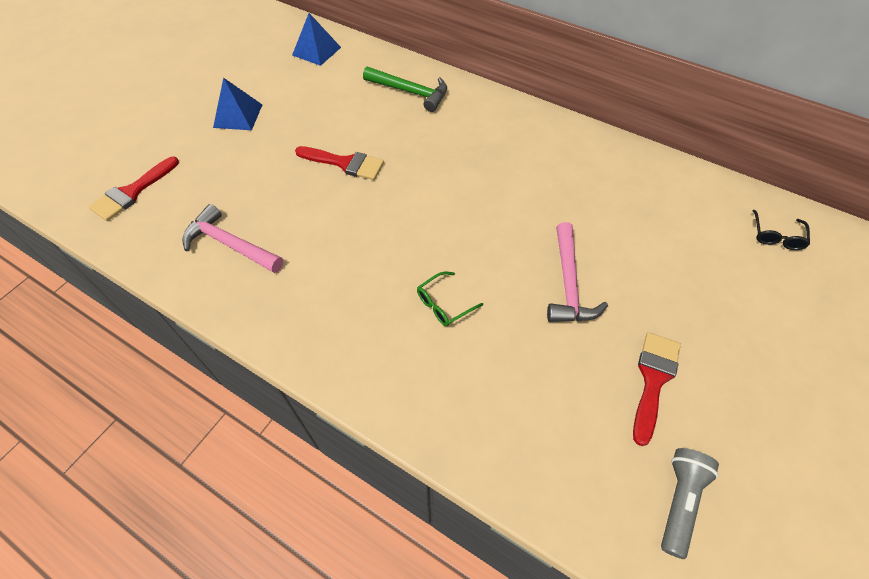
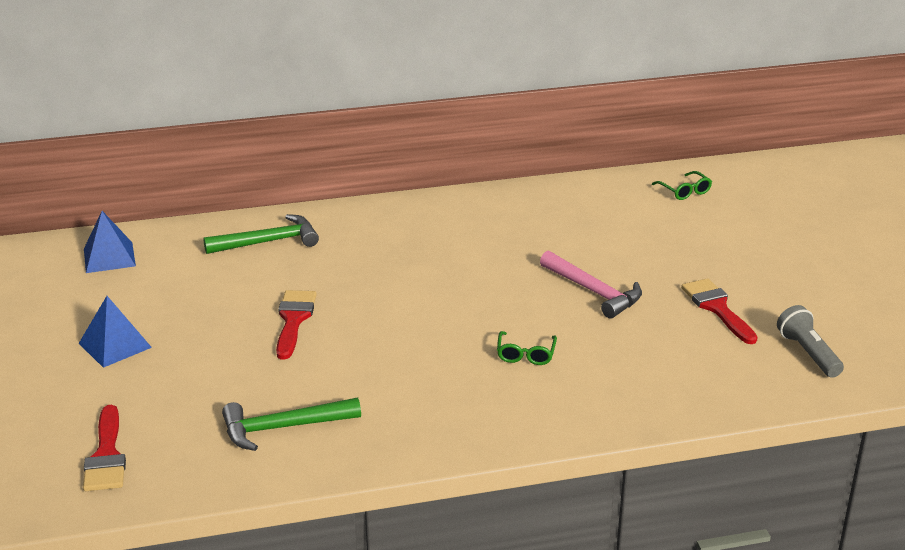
camera: 45 degrees left, 25 degrees down
(230, 244) = (283, 428): pink hammer -> green hammer
(345, 163) = (293, 320): red brush -> red brush turned 60 degrees counterclockwise
(776, 236) = (685, 191): black glasses -> green glasses

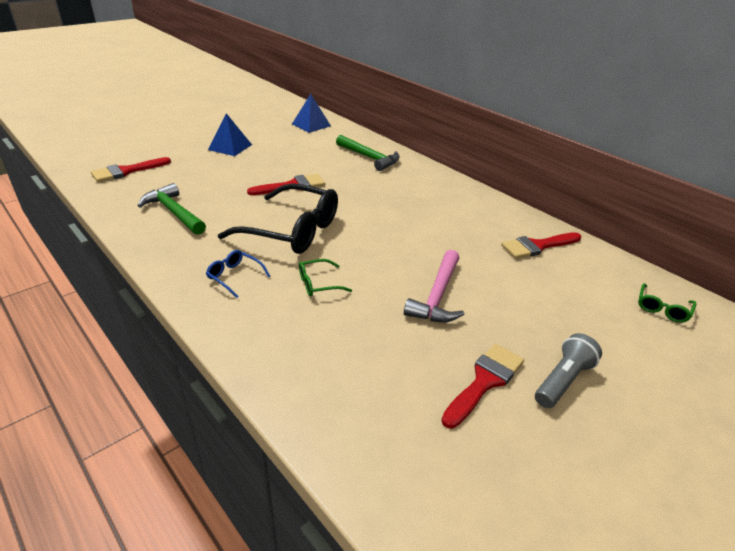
camera: 60 degrees right, 5 degrees up
(407, 345) = (293, 231): none -> black glasses
(472, 406) = (234, 276): none -> blue glasses
(555, 209) = (537, 246): none -> red brush
(808, 353) = (464, 483): grey flashlight -> grey flashlight (563, 380)

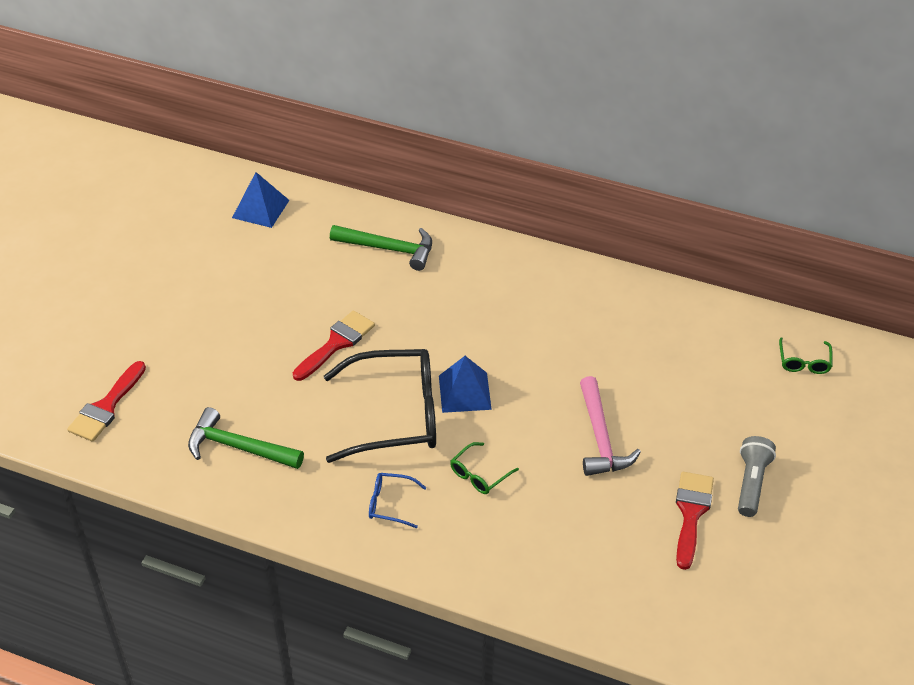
camera: 25 degrees left, 10 degrees up
(230, 147) = (193, 303): blue pyramid -> blue pyramid (464, 392)
(537, 246) = (660, 325): red brush -> none

